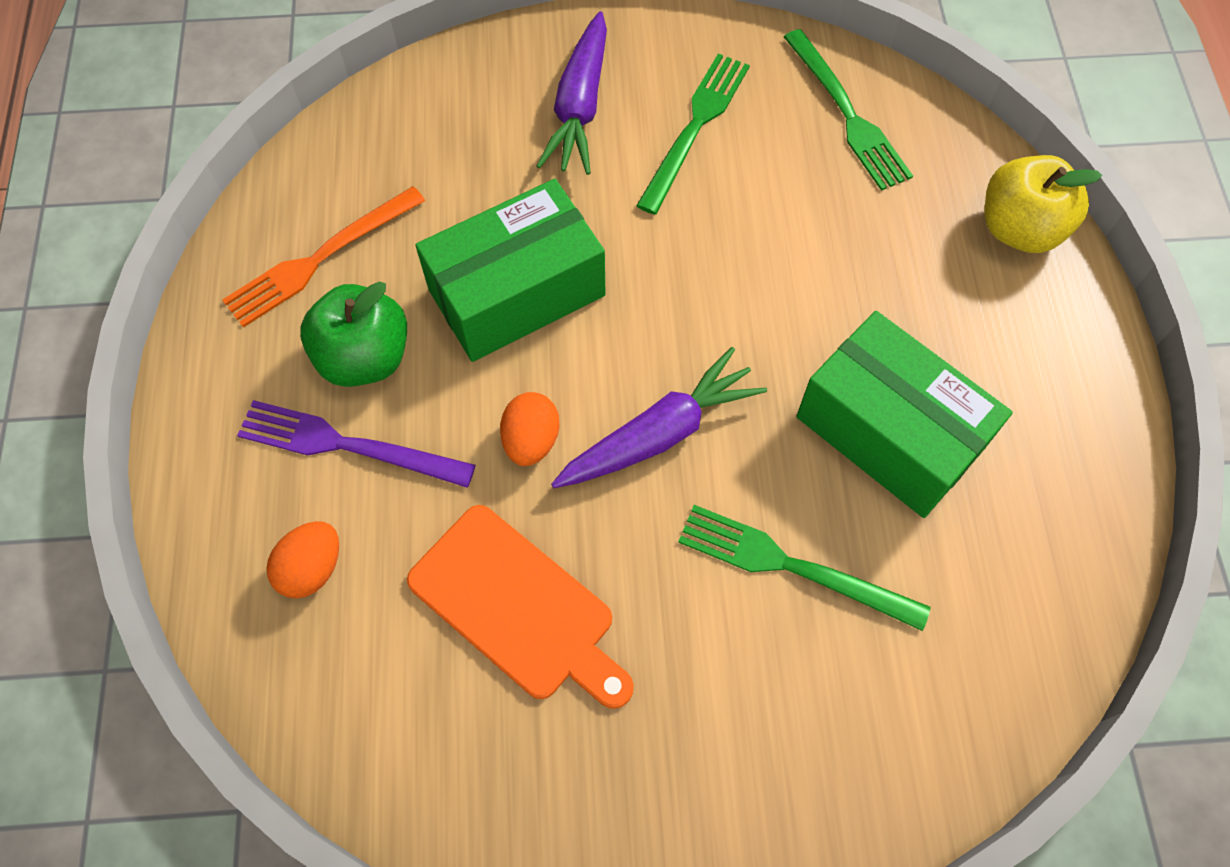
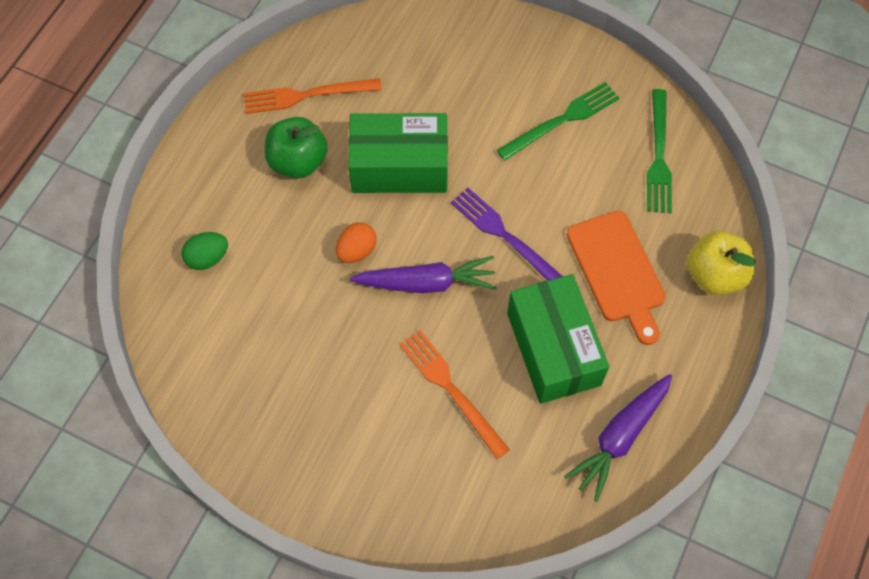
camera: 30 degrees right, 0 degrees up
(312, 568) = (208, 258): orange egg -> green egg
(348, 445) = (262, 204): purple fork -> purple fork (506, 237)
(518, 607) = (296, 332): orange cutting board -> orange cutting board (617, 271)
(580, 106) = (503, 75): purple carrot -> purple carrot (620, 437)
(793, 567) = (451, 390): green fork -> orange fork

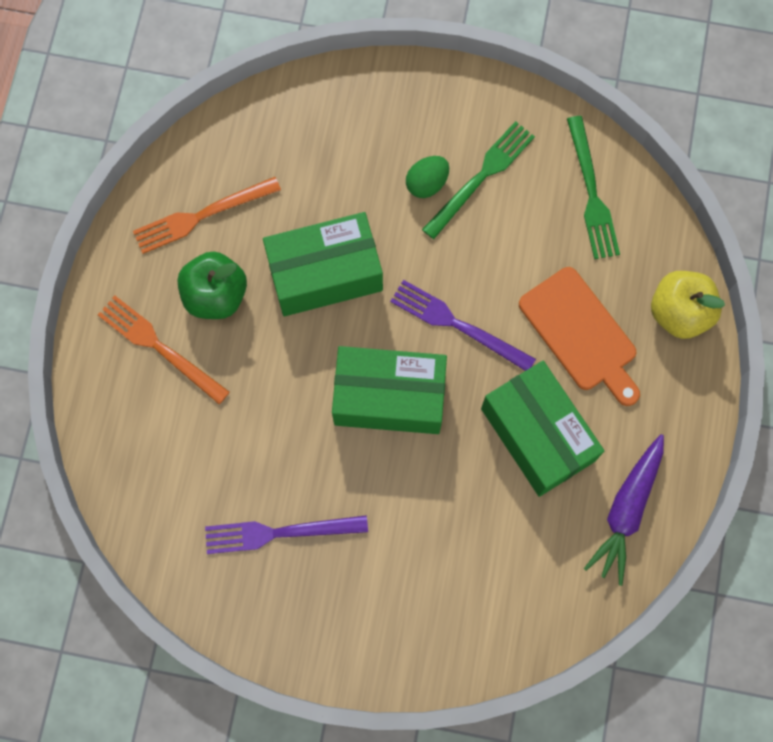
camera: 15 degrees left, 10 degrees up
(208, 258) = (154, 429): green egg -> green egg (427, 183)
(291, 374) = (280, 532): none -> purple fork
(356, 251) = (307, 380): orange egg -> none
(426, 283) = (389, 397): purple carrot -> green box
(451, 390) = (447, 505): orange fork -> orange fork (160, 347)

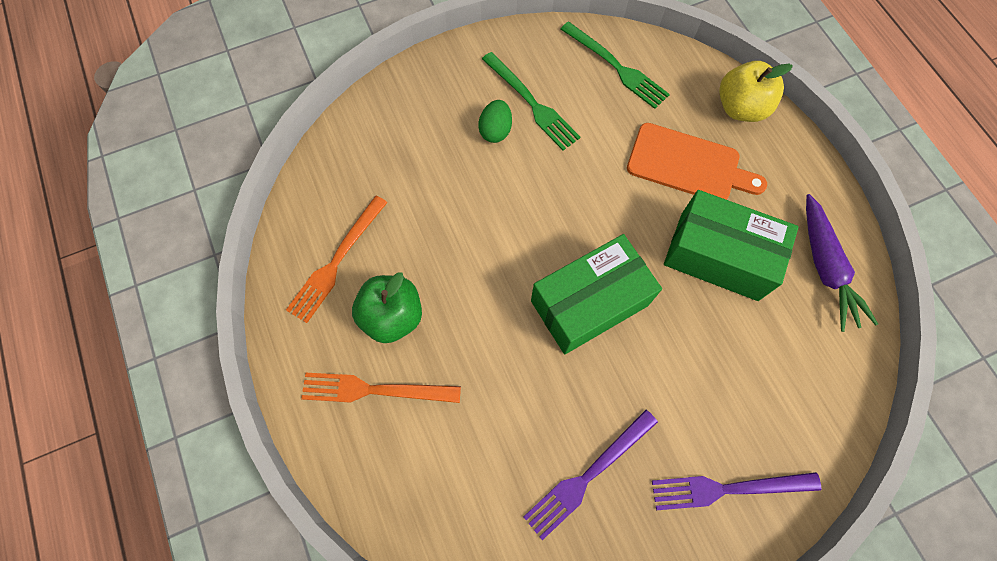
camera: 35 degrees left, 5 degrees down
(325, 274) = (468, 243): green box -> none
(458, 325) = (597, 215): purple fork -> purple fork (729, 488)
(481, 177) = (531, 103): green fork -> green fork turned 135 degrees clockwise

